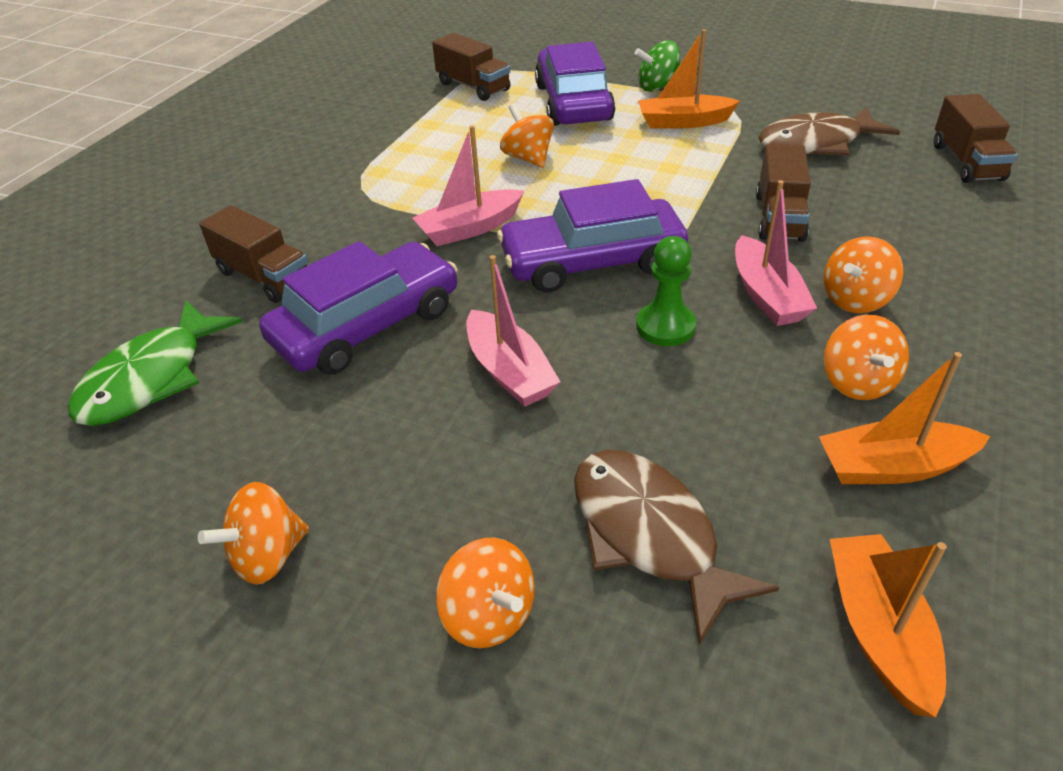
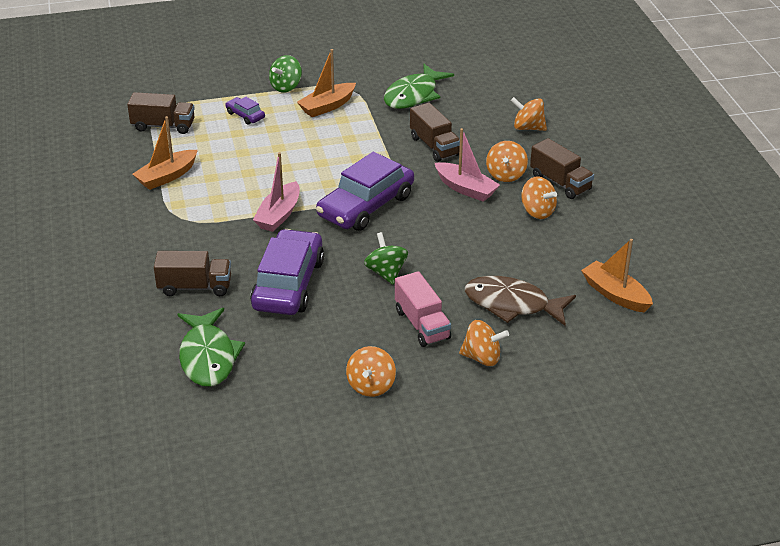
camera: 40 degrees left, 5 degrees down
(464, 487) = (422, 324): none -> pink truck
(509, 371) = (386, 273): pink boat -> green spinning top
(528, 158) = (261, 162): orange spinning top -> orange spinning top (528, 128)
(573, 103) = (245, 115): purple car -> purple car, size x0.44
(665, 326) = (435, 222): green pawn -> none
(816, 143) = (413, 95): brown fish -> green fish
(893, 467) = (577, 239): orange boat -> orange boat (167, 176)
(966, 162) = (497, 81): brown truck -> brown truck (560, 183)

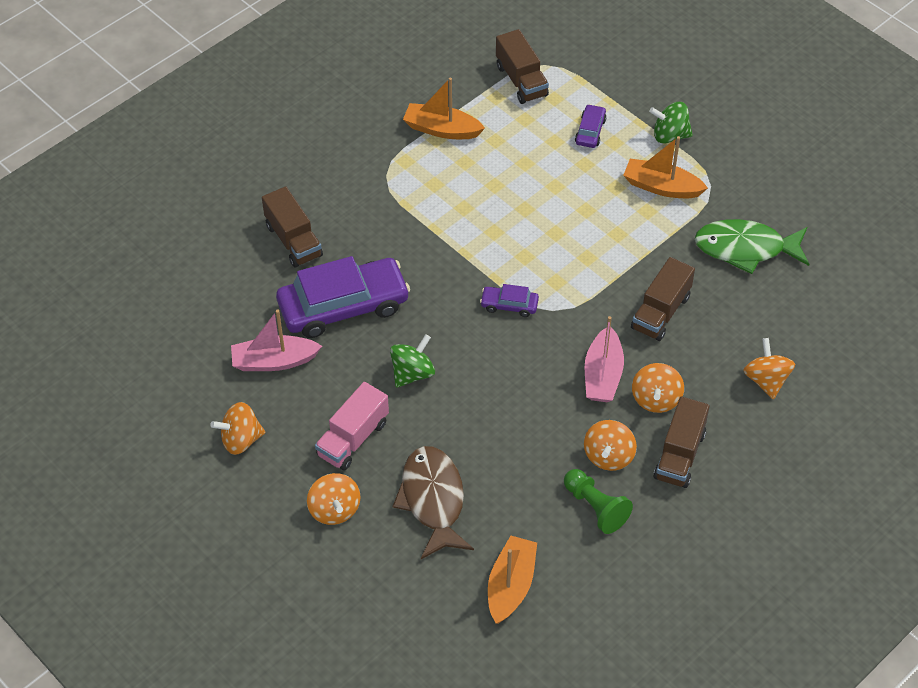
camera: 60 degrees right, 15 degrees up
(208, 357) = (206, 301): green fish -> none
(279, 215) = (444, 245): pink boat -> pink boat (274, 361)
(366, 206) = (509, 305): purple car -> purple car, size x0.44
(506, 175) = (656, 399): orange spinning top -> orange spinning top turned 60 degrees counterclockwise
(576, 233) = (595, 507): none -> green pawn

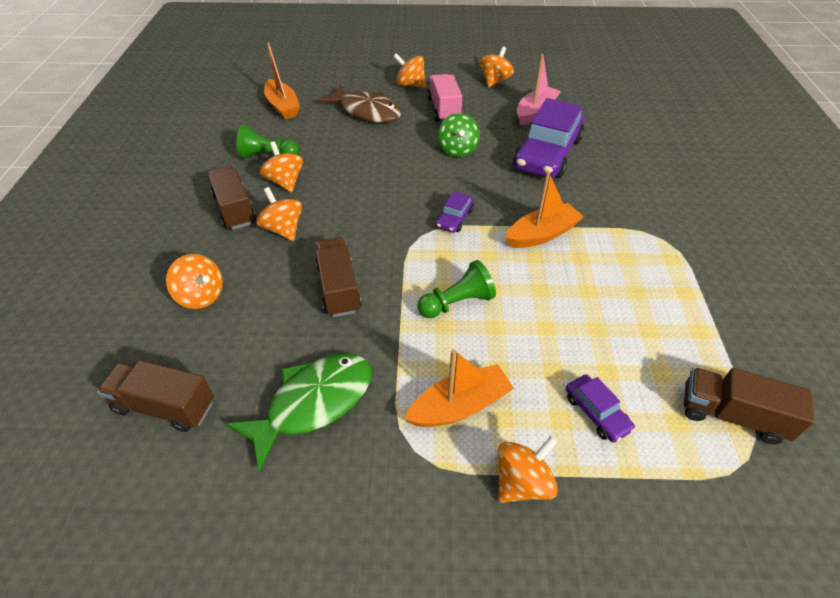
camera: 135 degrees right, 5 degrees down
(293, 240) = (634, 164): brown truck -> brown truck (165, 406)
(442, 129) = (696, 304): orange boat -> orange boat (541, 234)
(509, 305) = (454, 218): purple car -> purple car turned 150 degrees clockwise
(591, 241) = (457, 303): none -> green pawn
(603, 375) = (338, 220): pink boat -> none
(670, 135) = (522, 482): green spinning top -> orange spinning top

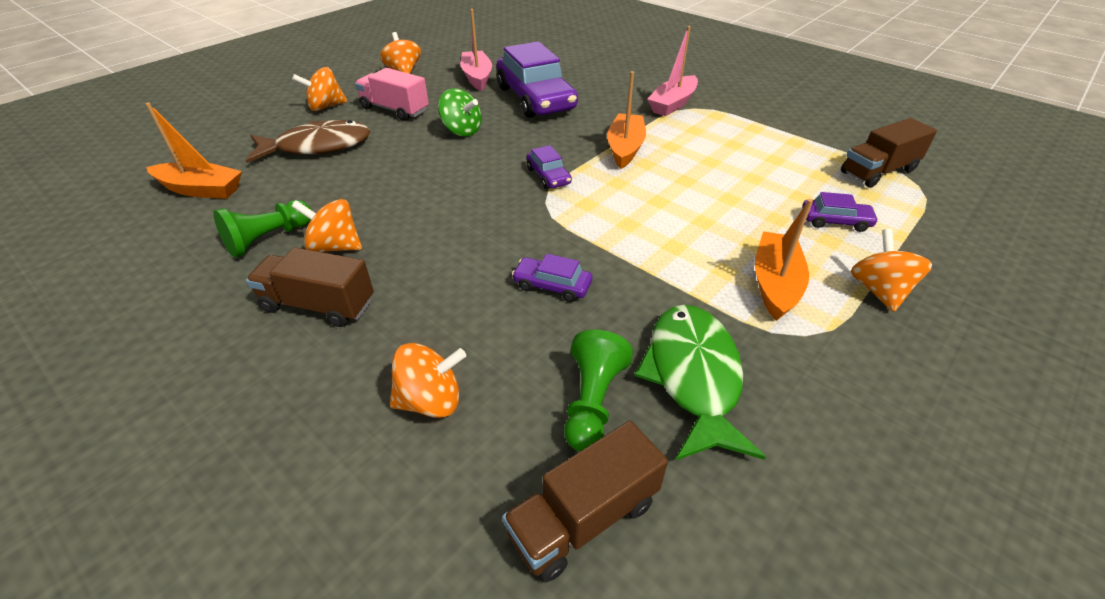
camera: 50 degrees left, 5 degrees down
(283, 229) = (411, 283): orange spinning top -> none
(338, 288) = (552, 285): brown truck -> purple car
(457, 303) = (654, 226): green pawn -> green pawn (592, 402)
(651, 224) = (672, 104): none -> pink boat

